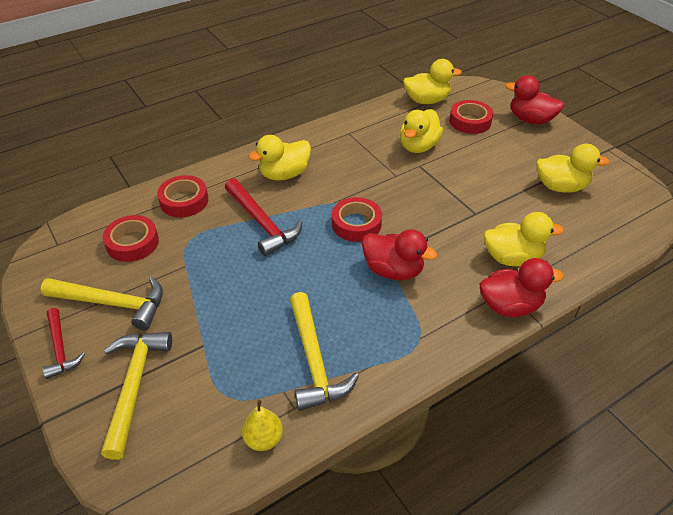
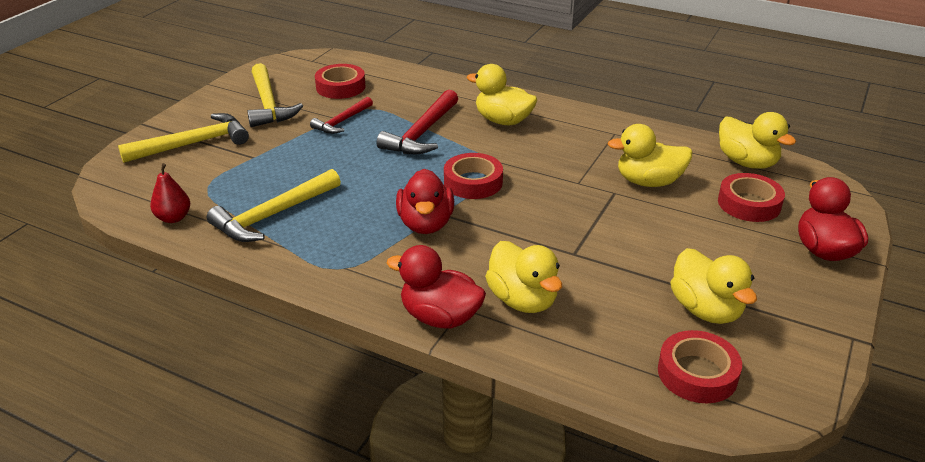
camera: 60 degrees right, 10 degrees down
(60, 349) = (210, 103): red hammer -> red hammer (342, 122)
(184, 201) = (413, 88): red tape -> red tape (697, 373)
(263, 439) = (173, 218): yellow pear -> red pear
(510, 306) = (440, 317): red duck -> red duck turned 150 degrees clockwise

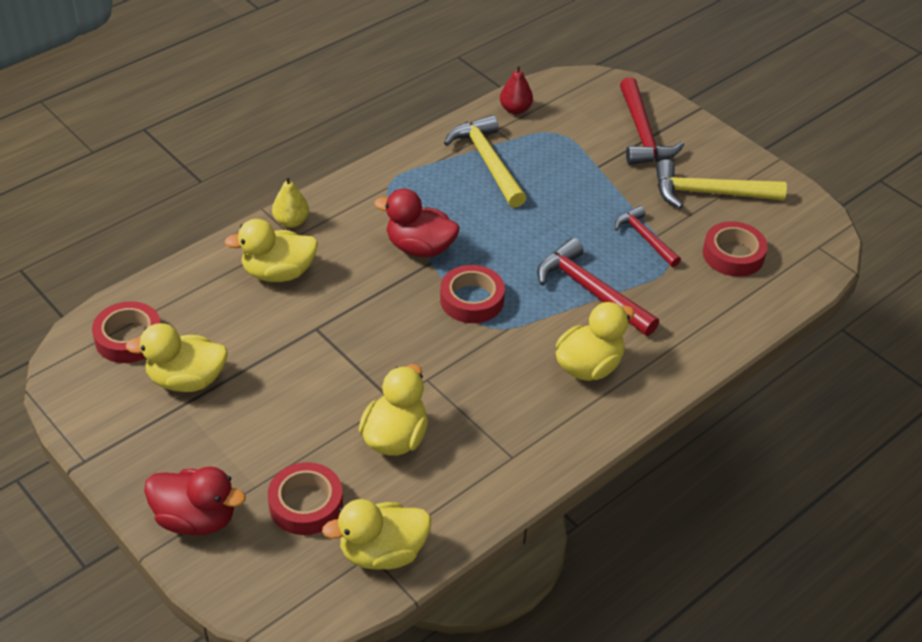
camera: 110 degrees right, 10 degrees up
(193, 144) = (642, 134): yellow hammer -> red hammer
(440, 317) = (291, 221): red duck -> yellow pear

